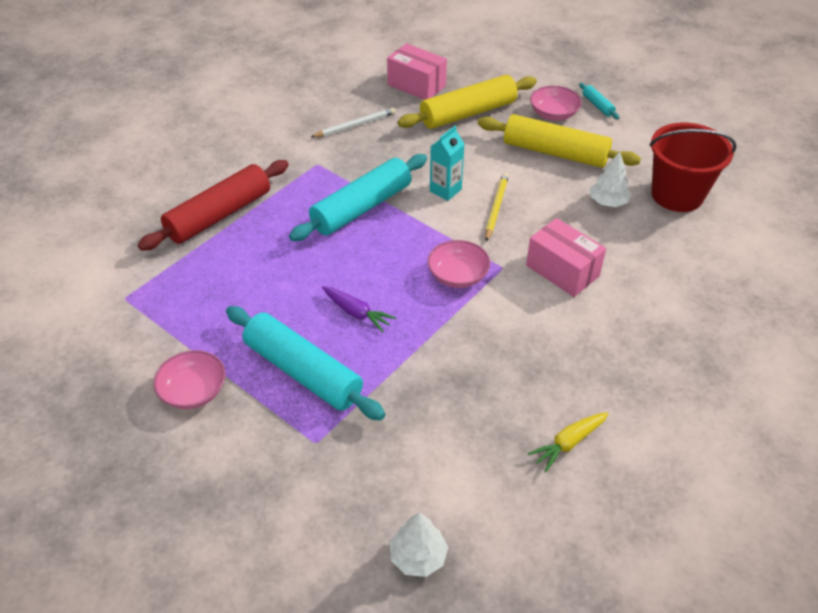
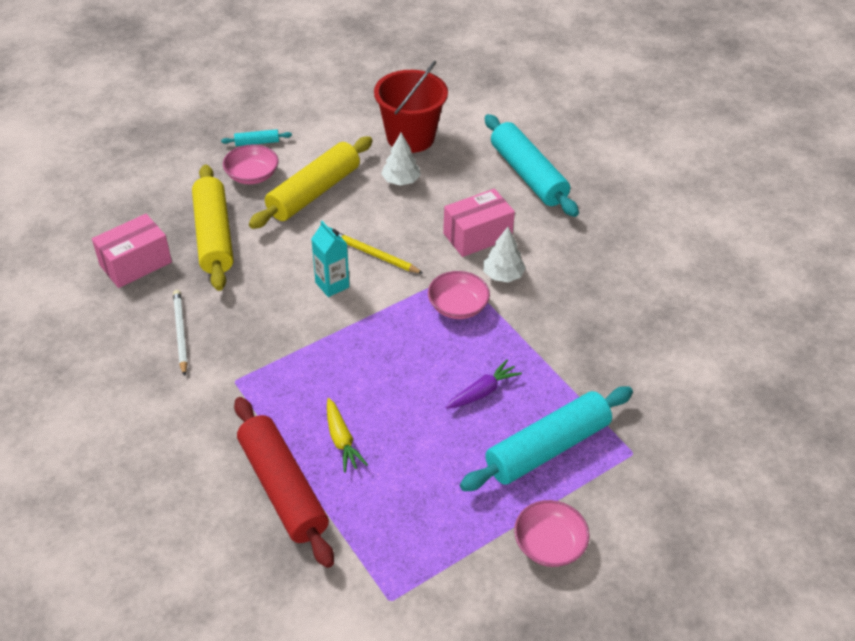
camera: 75 degrees left, 0 degrees up
(362, 208) = (329, 356): turquoise rolling pin -> turquoise rolling pin (528, 175)
(418, 556) = (756, 406): white tree -> white tree (503, 275)
(568, 443) = (665, 288): yellow carrot -> yellow carrot (341, 440)

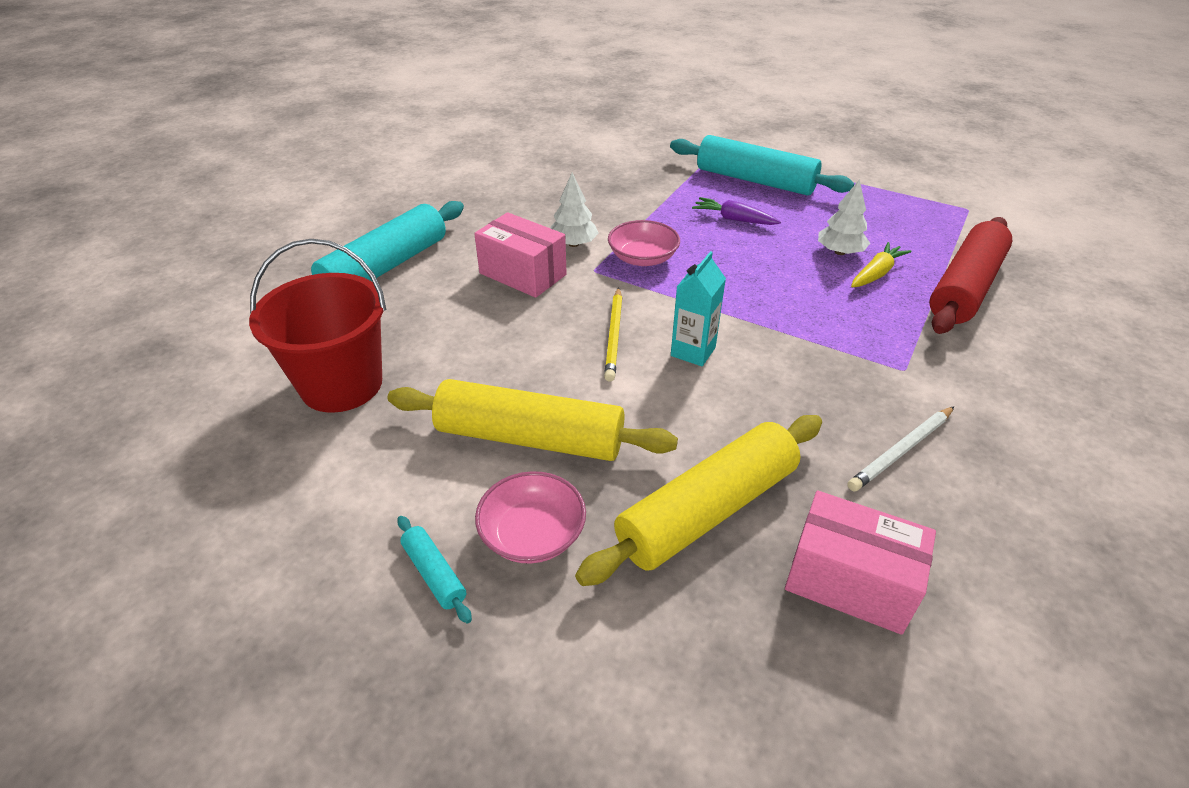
camera: 115 degrees left, 5 degrees down
(401, 181) = (452, 361): white tree -> white tree (839, 252)
(549, 544) = (835, 164): pink bowl -> none

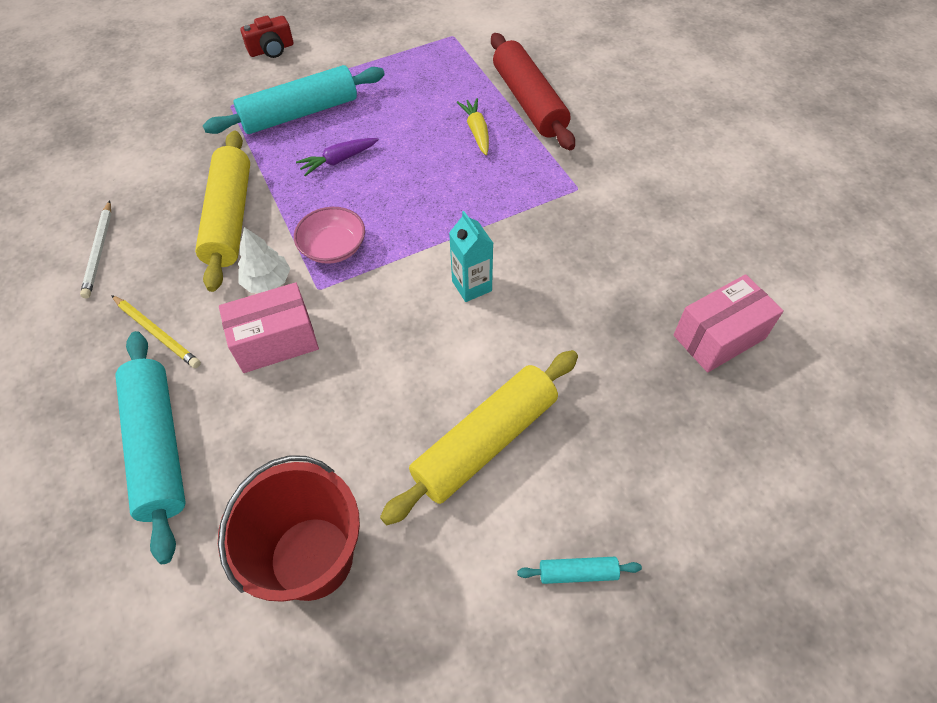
camera: 55 degrees left, 15 degrees up
(532, 534) = (580, 489): pink bowl -> none
(614, 335) = (414, 323): yellow pencil -> yellow pencil (157, 333)
(707, 511) = (625, 373): yellow rolling pin -> yellow rolling pin (230, 218)
(799, 139) = (271, 49): none -> red camera
(839, 252) = (436, 132): white tree -> none
(902, 451) = (642, 241): white pencil -> white pencil (99, 251)

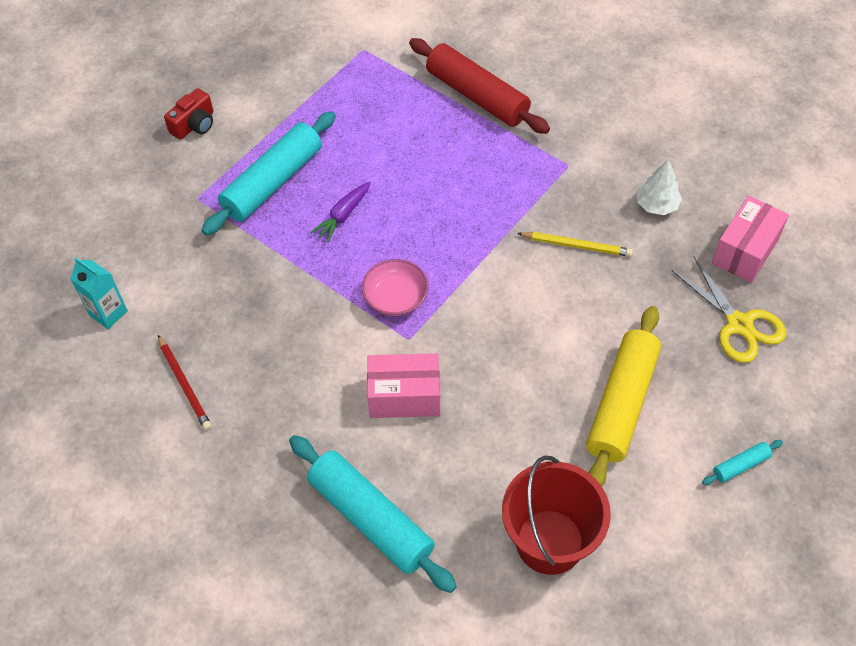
camera: 25 degrees left, 0 degrees up
(99, 251) = (185, 384): white pencil -> red pencil
(157, 333) = (297, 432): yellow pencil -> yellow pencil (576, 245)
(230, 218) = (283, 307): yellow rolling pin -> none
(267, 281) = (360, 350): white tree -> white tree (656, 205)
(276, 341) = (404, 396): pink box -> pink box turned 45 degrees clockwise
(471, 286) = (534, 285): turquoise carton -> turquoise carton (108, 313)
(477, 131) = (449, 142): yellow carrot -> none
(668, 411) = (739, 324): none -> yellow scissors

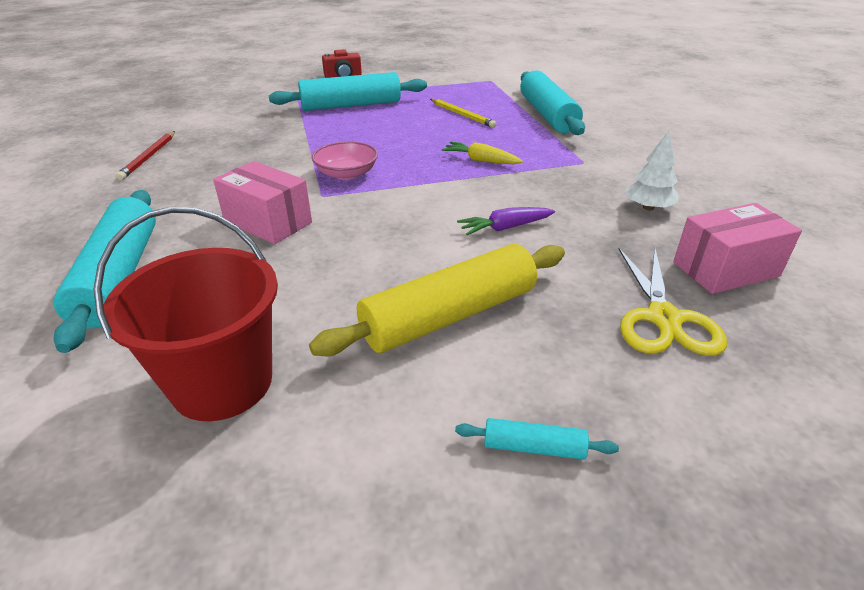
camera: 35 degrees right, 20 degrees down
(108, 313) = (170, 117): turquoise carton -> none
(343, 215) = (372, 130): purple carrot -> purple carrot (505, 228)
(477, 96) = (547, 115): red rolling pin -> turquoise rolling pin
(486, 211) = (481, 160): none -> yellow carrot
(576, 245) = (536, 202): yellow pencil -> yellow pencil (462, 115)

